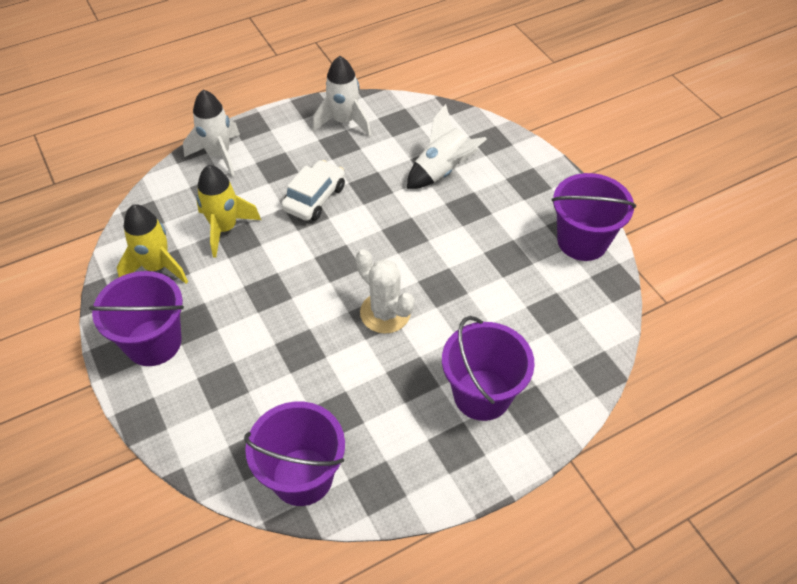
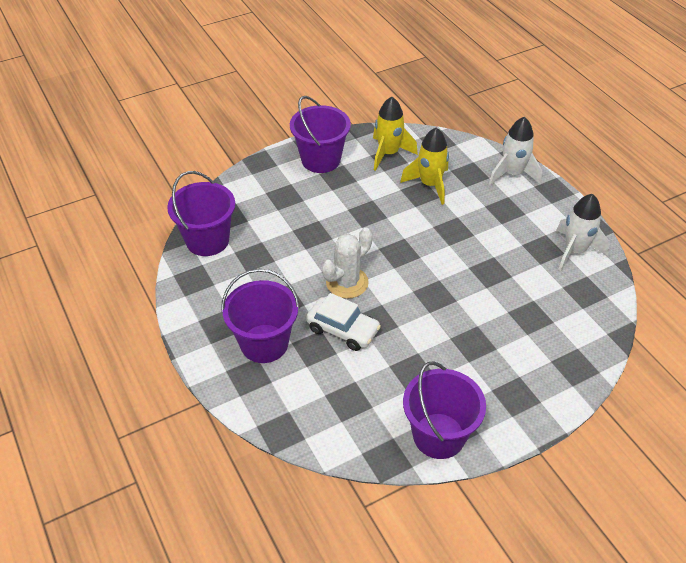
camera: 90 degrees right, 5 degrees down
(314, 198) = (471, 235): white car -> white car (343, 329)
(442, 171) = (520, 324): white rocket -> none

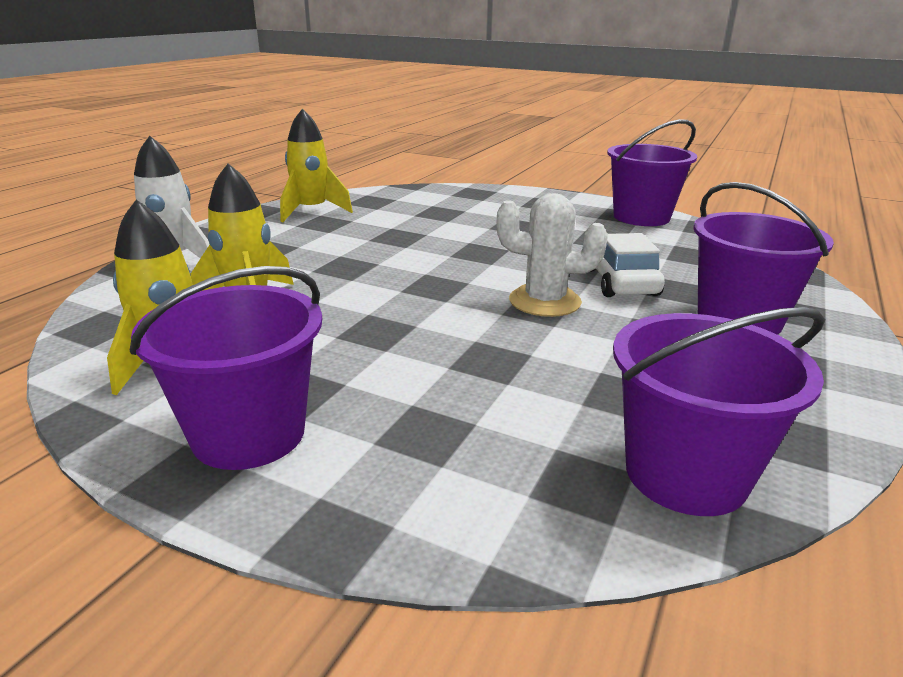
camera: 125 degrees left, 20 degrees down
(574, 251) = (311, 211): white rocket -> yellow rocket

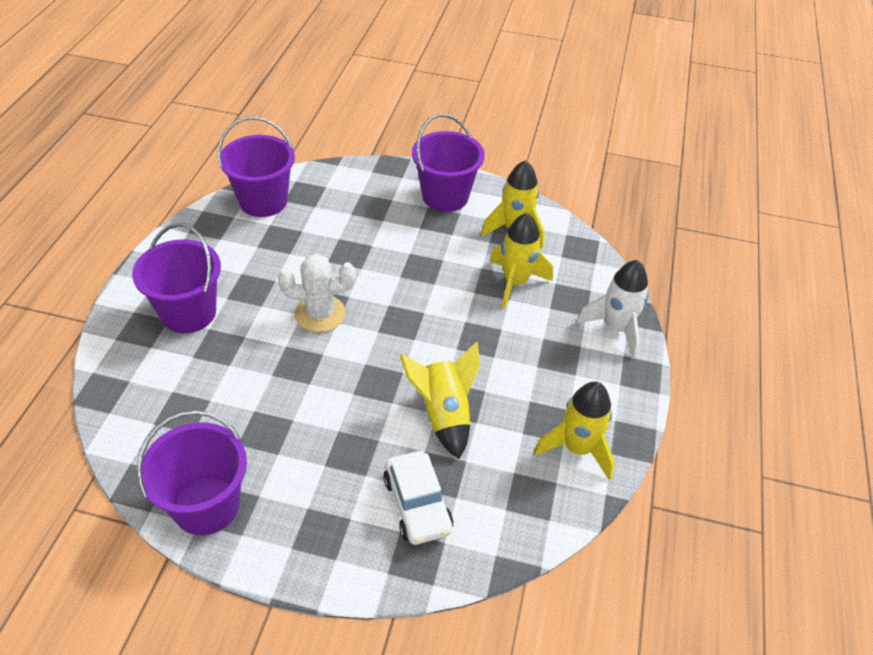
camera: 165 degrees right, 20 degrees up
(420, 232) = (444, 414): none -> yellow rocket
(619, 282) = (261, 350): white car -> white car (417, 504)

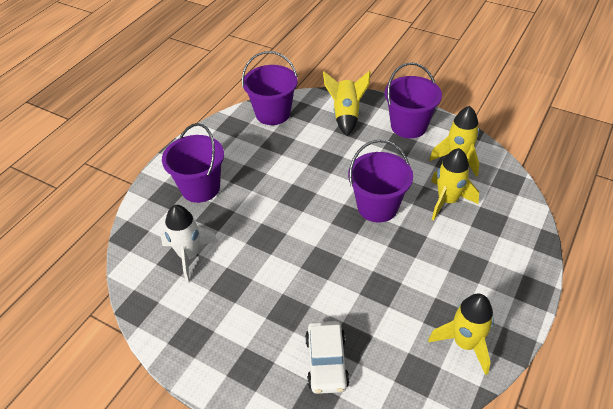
camera: 20 degrees right, 0 degrees up
(206, 505) = (176, 330): purple bucket -> purple bucket (377, 207)
(320, 314) = (292, 203): white cactus -> none
(444, 414) = (364, 296): yellow rocket -> yellow rocket (346, 115)
(616, 328) = (522, 251): white rocket -> white rocket (189, 255)

